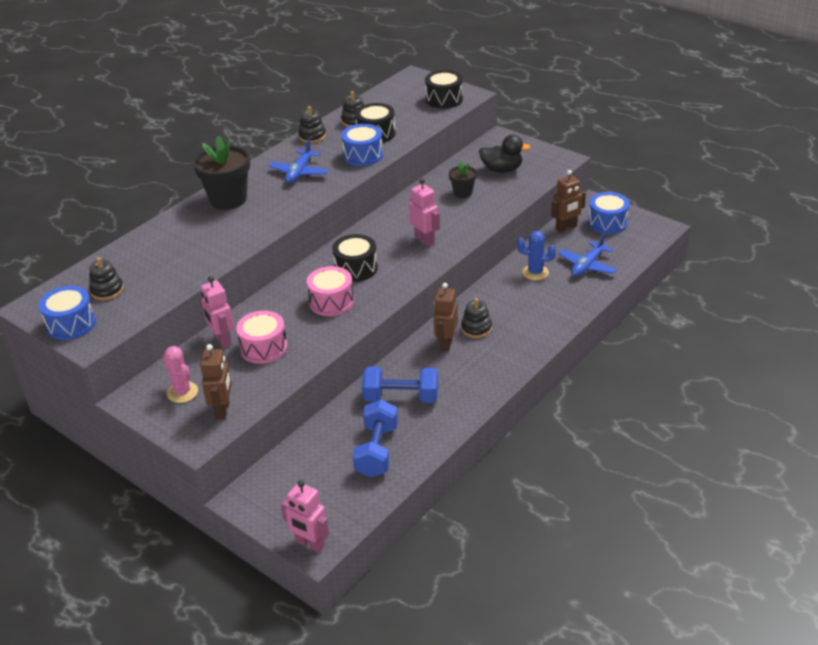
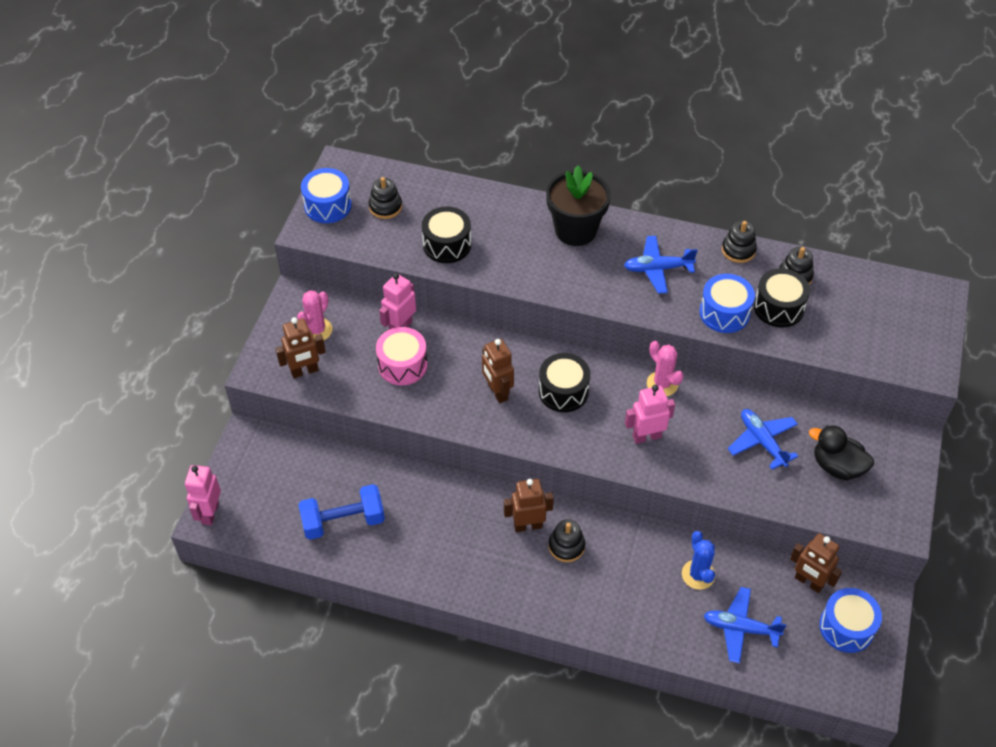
camera: 65 degrees right, 15 degrees up
(331, 302) = (497, 392): pink drum -> brown robot
(383, 221) = (662, 384): none -> pink cactus
(401, 397) = (427, 514): blue dumbbell -> none
(425, 240) = (646, 436): pink robot -> pink robot turned 135 degrees counterclockwise
(444, 99) = (901, 347): black drum -> black drum (447, 245)
(463, 193) = (762, 441): black flower pot -> blue plane
(502, 170) = (837, 466): black duck -> black duck turned 135 degrees clockwise

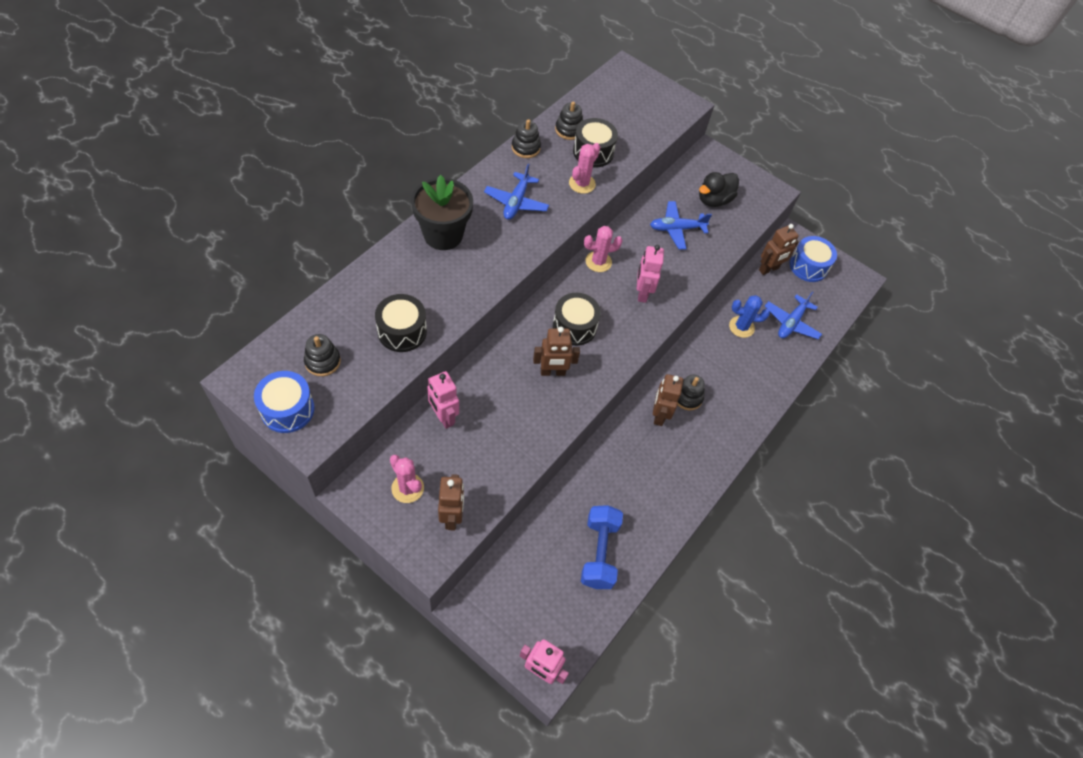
camera: 75 degrees left, 5 degrees up
(402, 365) = (487, 431): pink drum -> none
(724, 313) = (582, 184): blue drum -> pink cactus

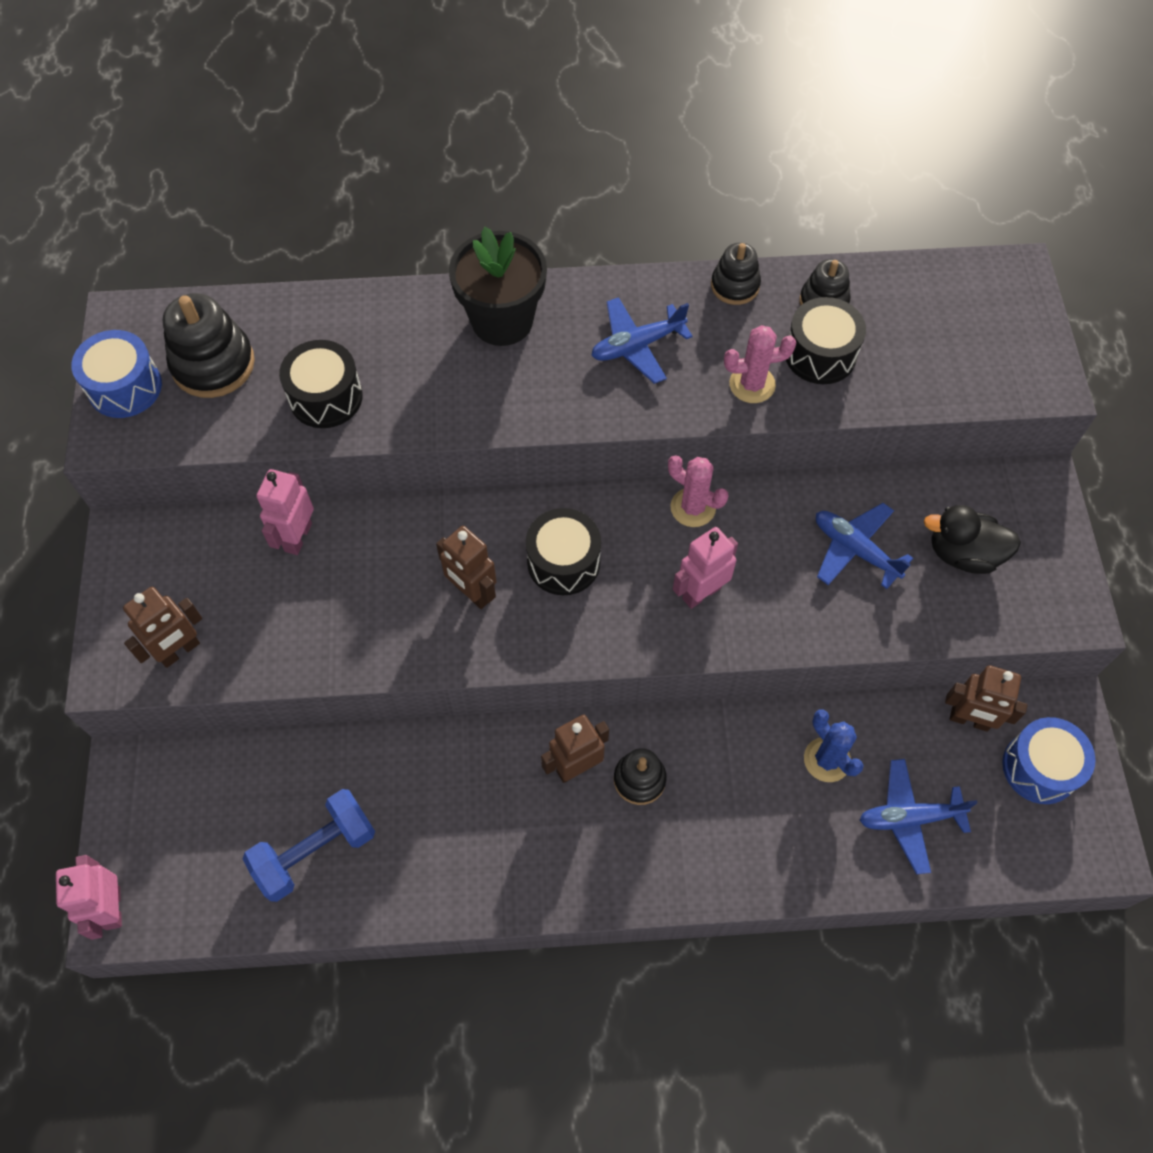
camera: 55 degrees right, 5 degrees up
(322, 361) = (213, 364): black stacking toy -> black stacking toy, size x1.64
(407, 488) = (175, 580): pink cactus -> none

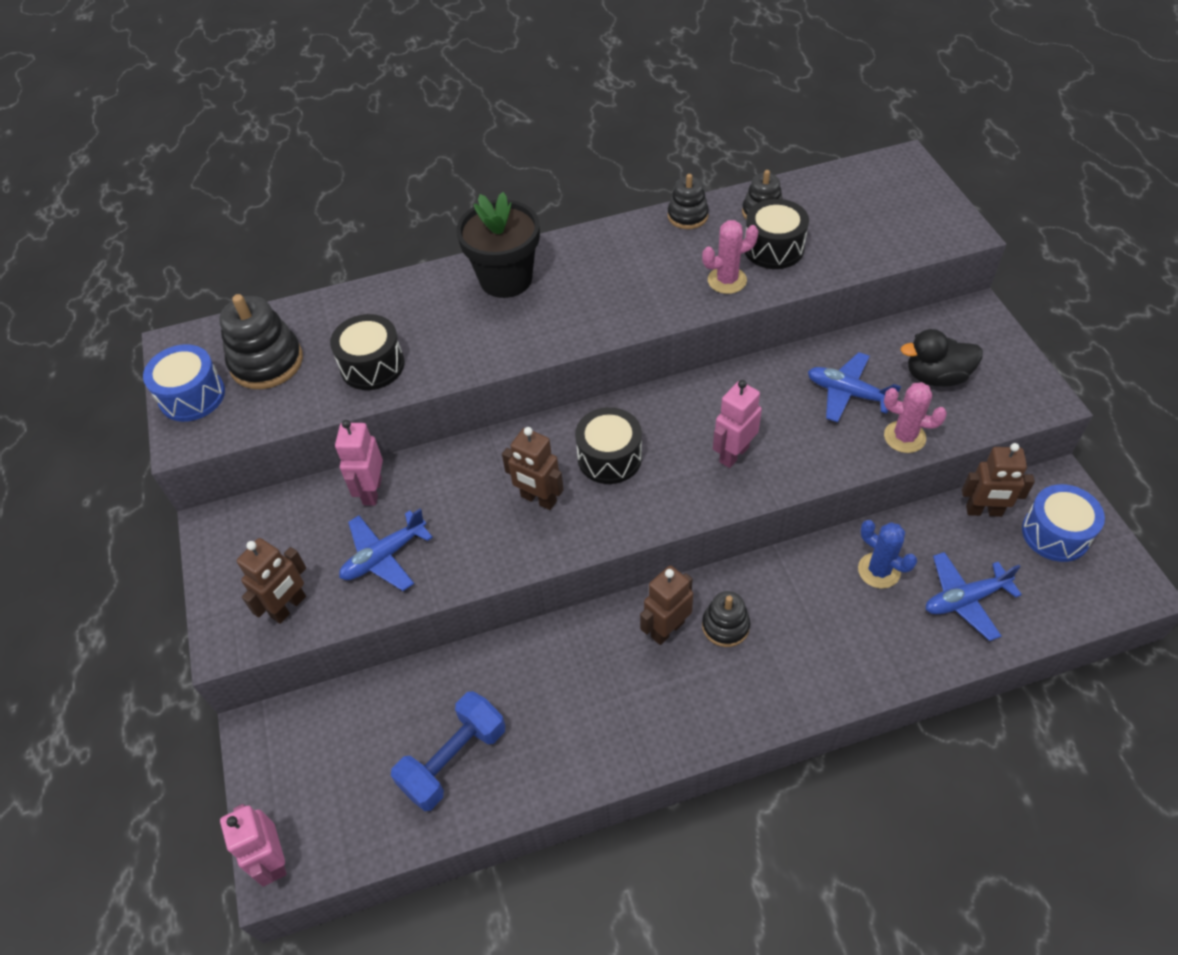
camera: 10 degrees left, 10 degrees down
(637, 346) = (623, 273): blue plane -> blue plane (384, 556)
(693, 507) = (704, 392): pink cactus -> pink cactus (904, 437)

